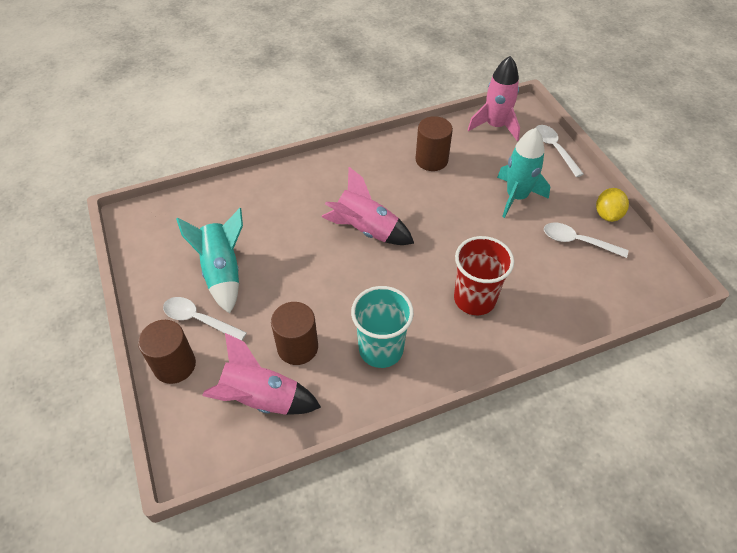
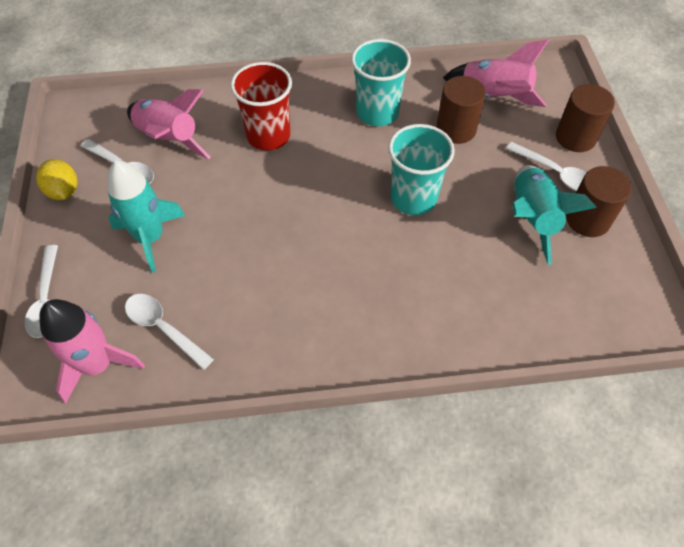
camera: 165 degrees left, 5 degrees up
(325, 268) = (413, 198): none -> turquoise cup
(366, 230) = (354, 234): pink rocket -> pink rocket (168, 139)
(431, 160) = (226, 322): brown cylinder -> brown cylinder (587, 219)
(469, 149) = (163, 328): none -> white spoon
(607, 214) = (64, 191): yellow lemon -> yellow lemon turned 60 degrees counterclockwise

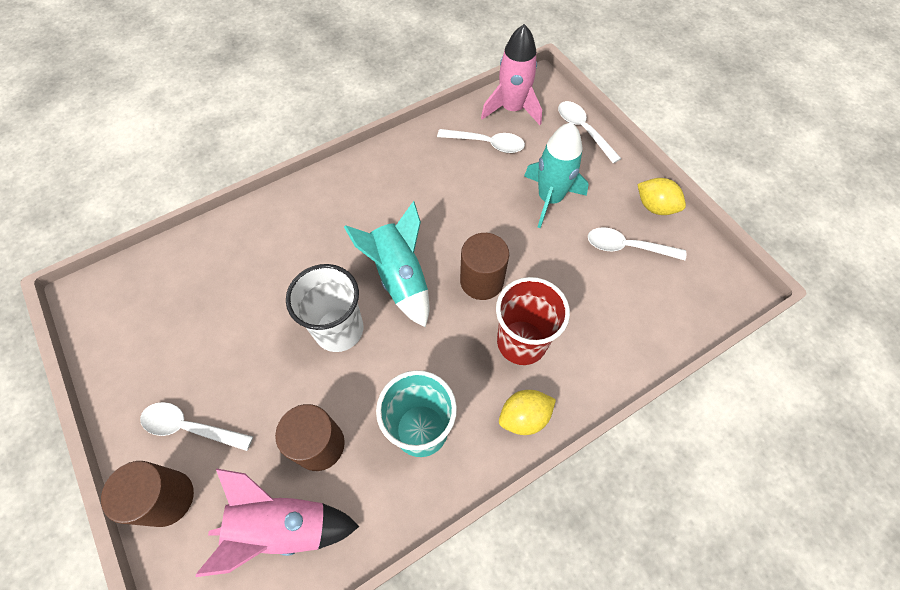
camera: 155 degrees right, 5 degrees up
(168, 139) = (615, 294): pink rocket -> none
(300, 94) = (524, 417): none -> yellow lemon
(413, 198) = (339, 329): turquoise cup -> white cup
(531, 218) = (212, 355): turquoise rocket -> turquoise rocket (400, 277)
(587, 219) = (152, 378): brown cylinder -> brown cylinder (481, 281)

